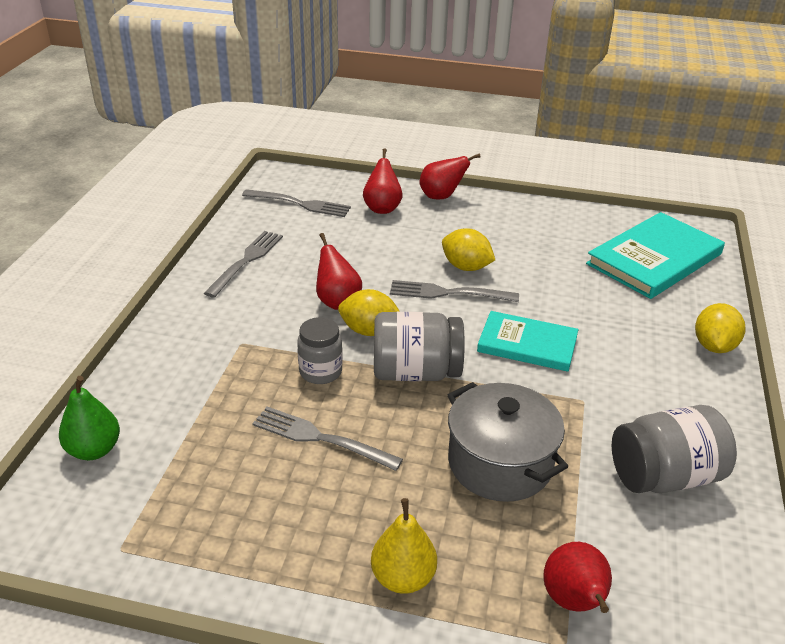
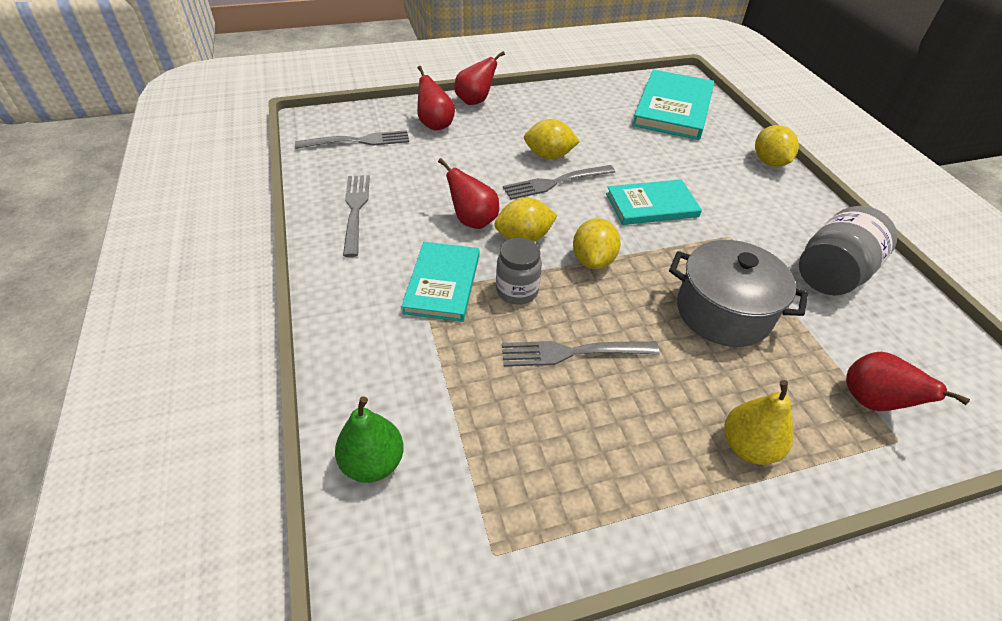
camera: 30 degrees left, 10 degrees up
(263, 343) = (442, 283): none -> turquoise book
(415, 372) = (593, 260): grey jar -> yellow lemon

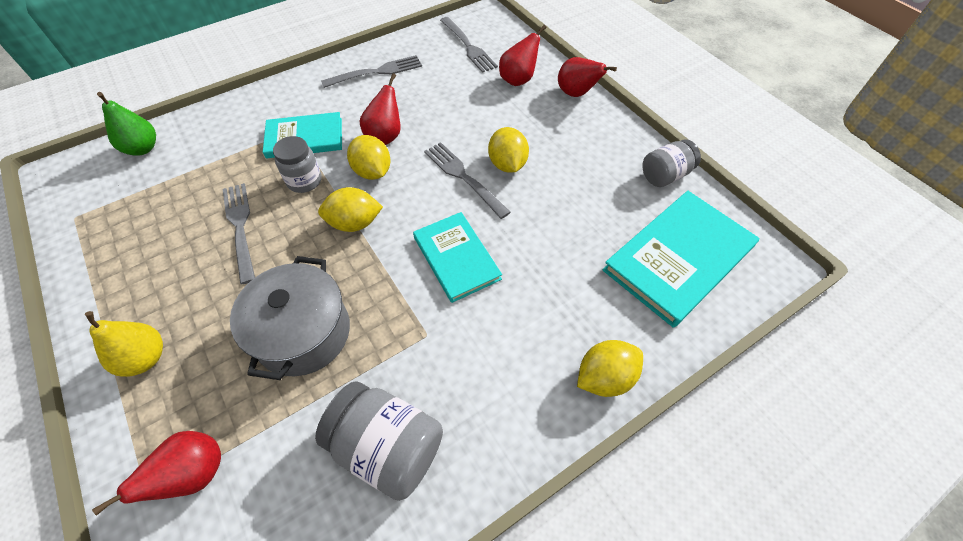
camera: 75 degrees right, 10 degrees up
(591, 90) = (665, 175): none -> grey jar
(673, 108) = (678, 258): turquoise book -> turquoise book turned 45 degrees counterclockwise

